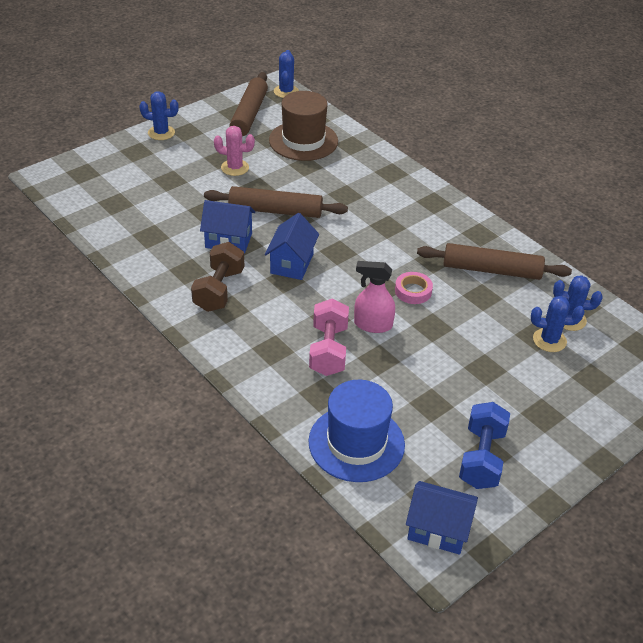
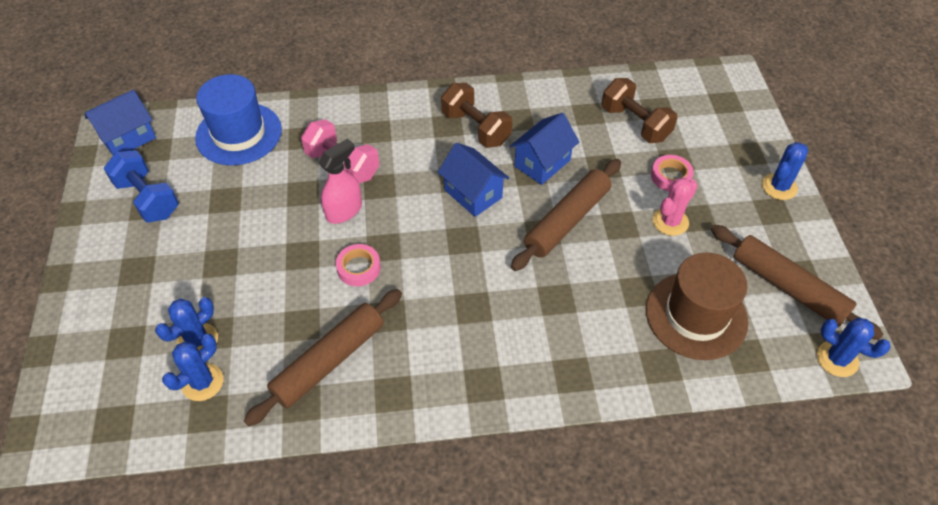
camera: 125 degrees right, 10 degrees up
(144, 208) = (635, 124): none -> brown dumbbell
(190, 178) = (670, 176): none -> pink tape

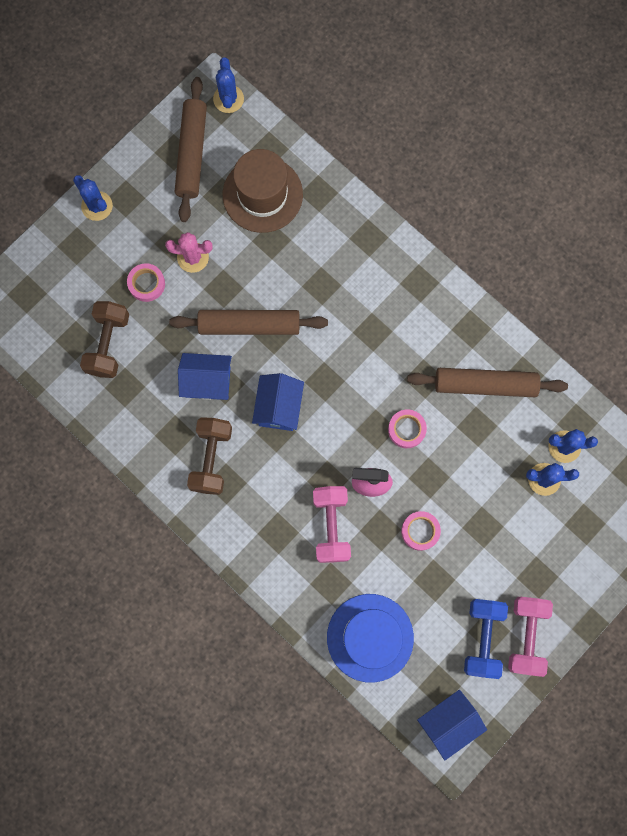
camera: 130 degrees left, 25 degrees up
(110, 228) = (526, 635): none -> pink dumbbell
(128, 138) = (448, 722): blue house -> blue house turned 45 degrees counterclockwise
(270, 217) = (420, 531): none -> pink tape
(779, 187) = (97, 206): blue cactus -> blue cactus turned 45 degrees clockwise

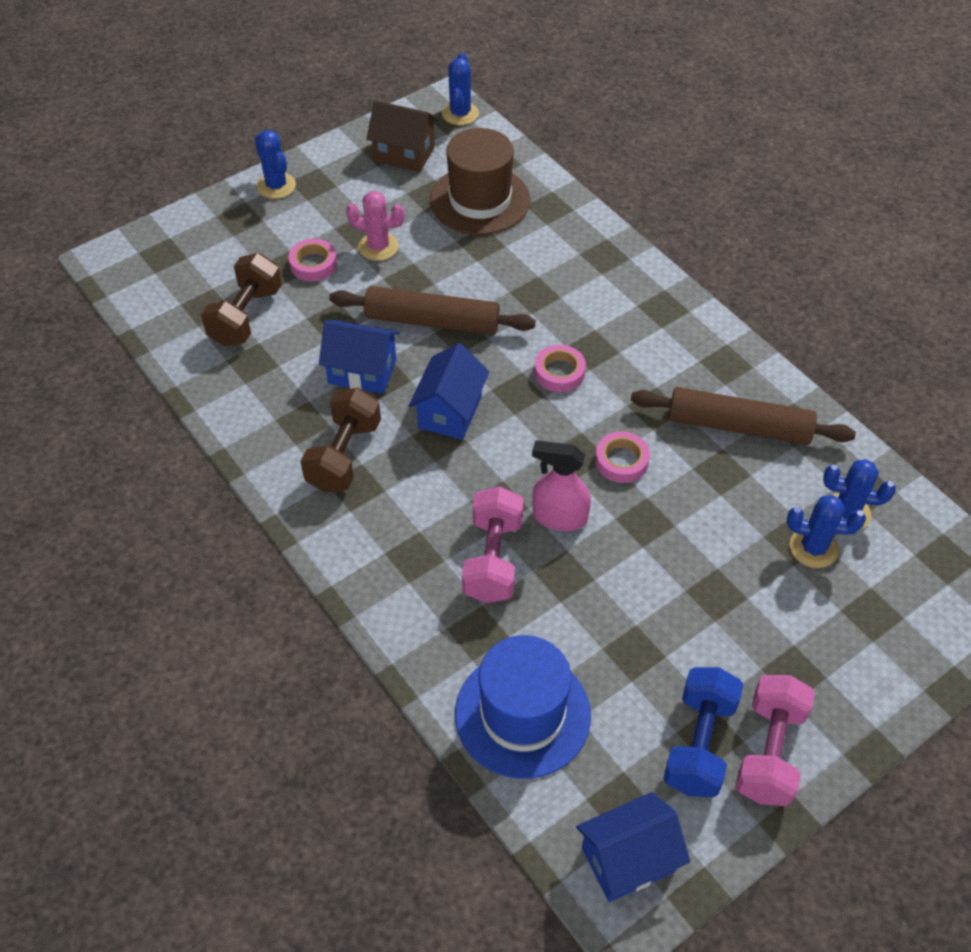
camera: 10 degrees right, 25 degrees down
(192, 153) = (404, 154): brown rolling pin -> brown house
(420, 531) = (622, 585): pink tape -> pink tape (559, 372)

